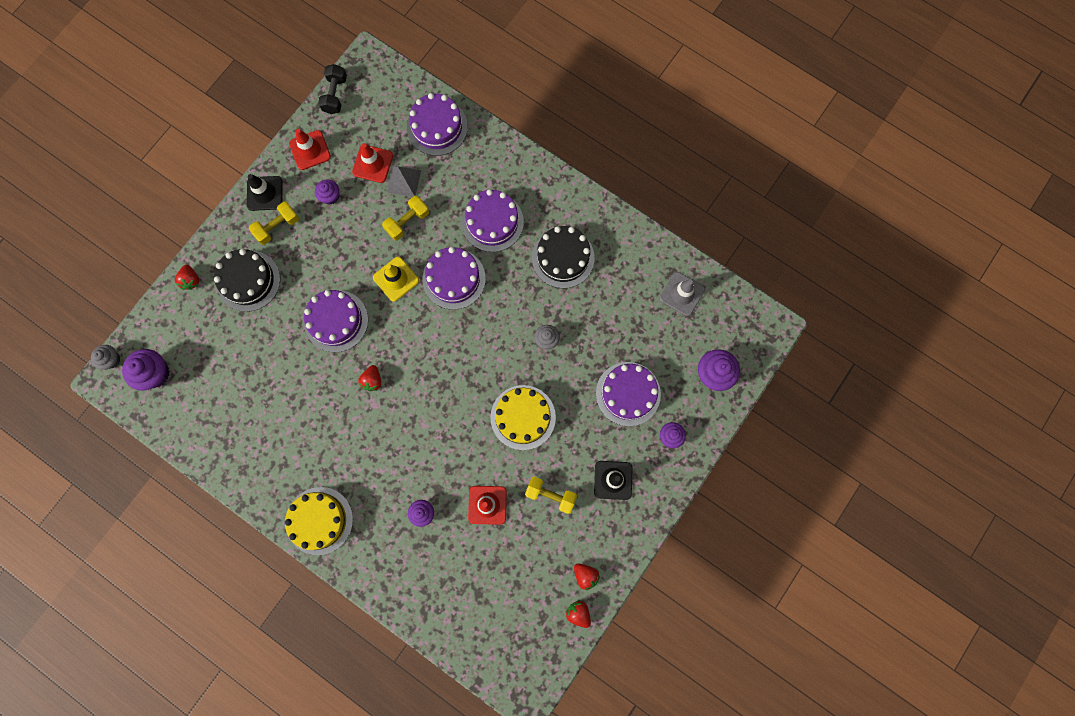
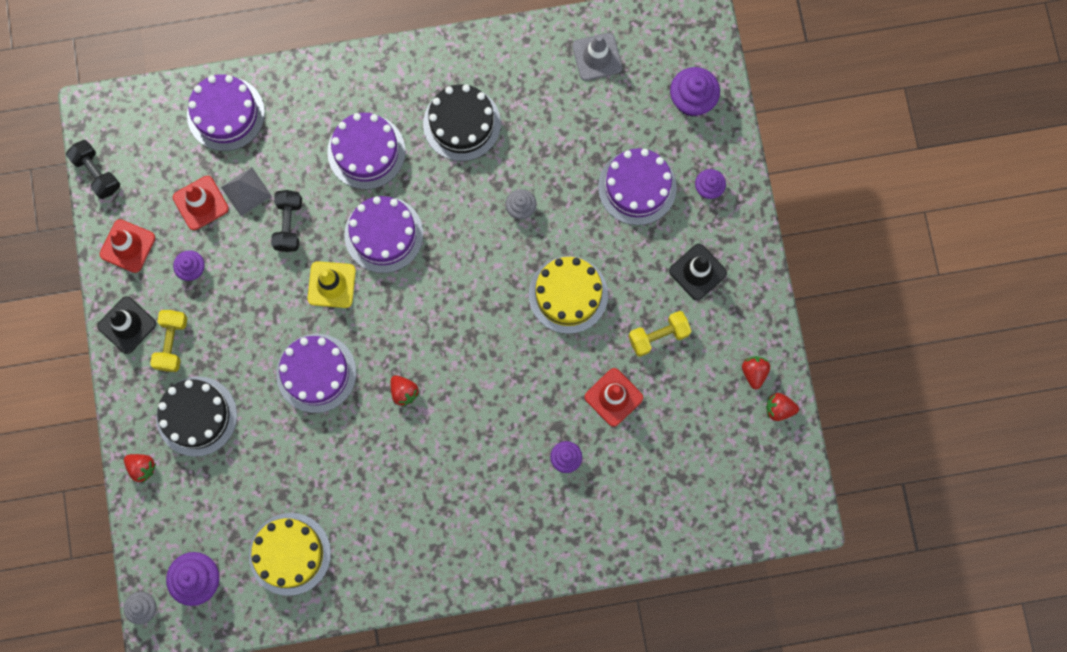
camera: 45 degrees left, 0 degrees up
(319, 520) = (483, 554): yellow cake -> yellow cake (289, 554)
(407, 222) = (288, 224): yellow dumbbell -> black dumbbell
(585, 575) = (754, 372): red strawberry -> red strawberry turned 90 degrees counterclockwise

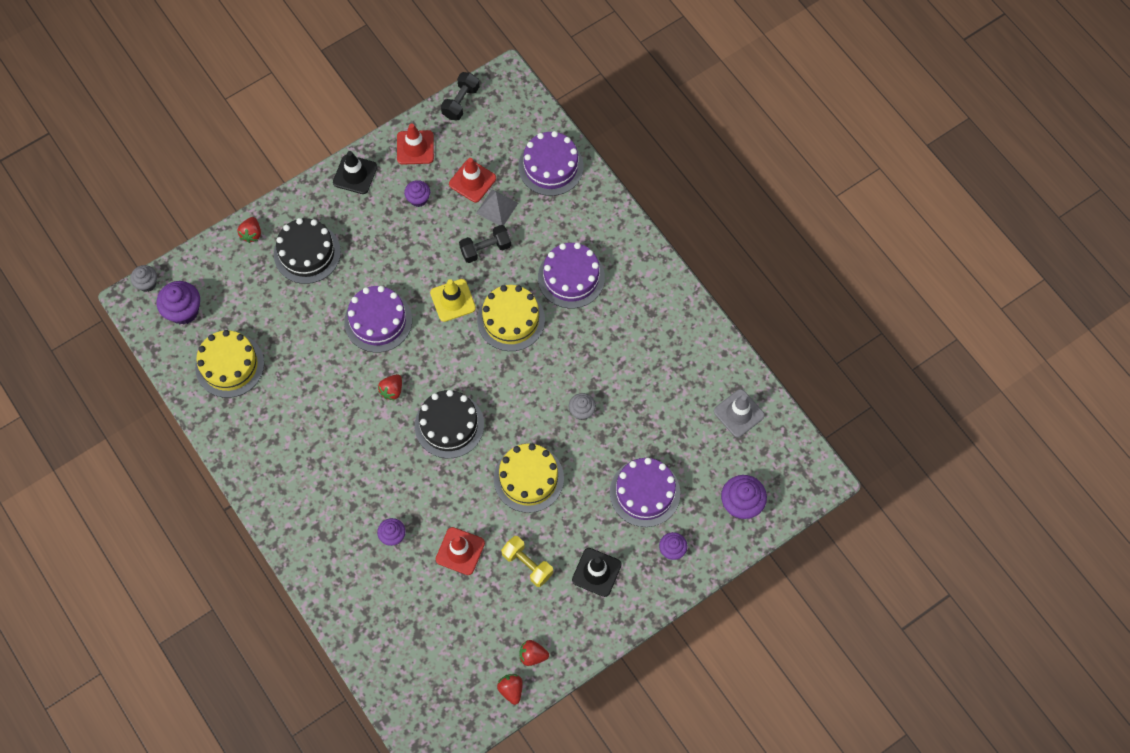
camera: 65 degrees right, 10 degrees down
(172, 343) = (355, 211): yellow dumbbell -> none
(383, 234) = (511, 319): purple cake -> yellow cake
(462, 123) = (629, 336): black cake -> black cake (449, 425)
(754, 372) = (532, 655): red strawberry -> red strawberry turned 150 degrees counterclockwise

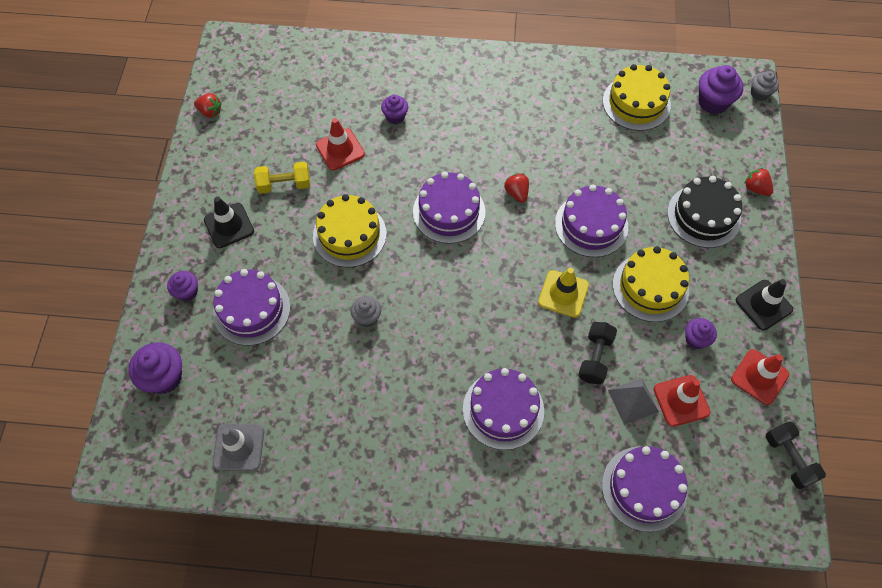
camera: 130 degrees right, 5 degrees down
(449, 425) = (449, 212): black cake -> purple cake
(511, 319) = (504, 326): yellow cake -> yellow cake (650, 287)
(532, 655) = (217, 141): red strawberry -> none

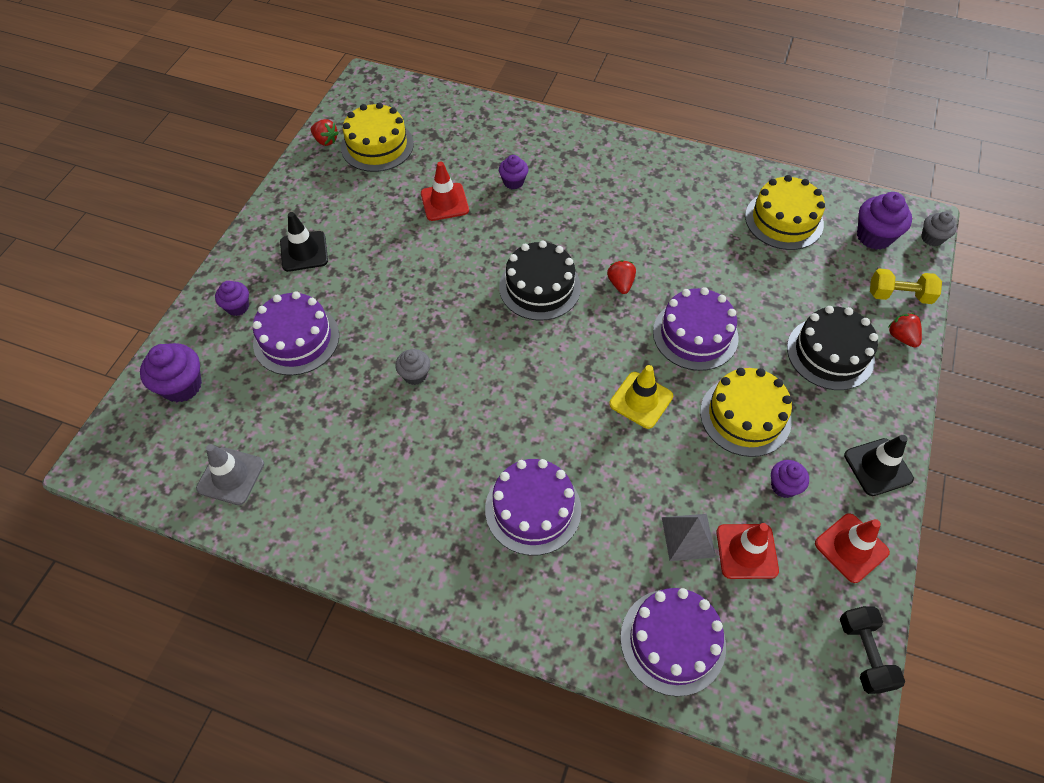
camera: 15 degrees right, 5 degrees down
(284, 185) = (375, 224): yellow dumbbell -> yellow dumbbell (899, 295)
(349, 234) = (425, 287): yellow cake -> yellow cake (377, 145)
(449, 212) = (539, 287): purple cake -> black cake
(595, 358) = (657, 478): black dumbbell -> none

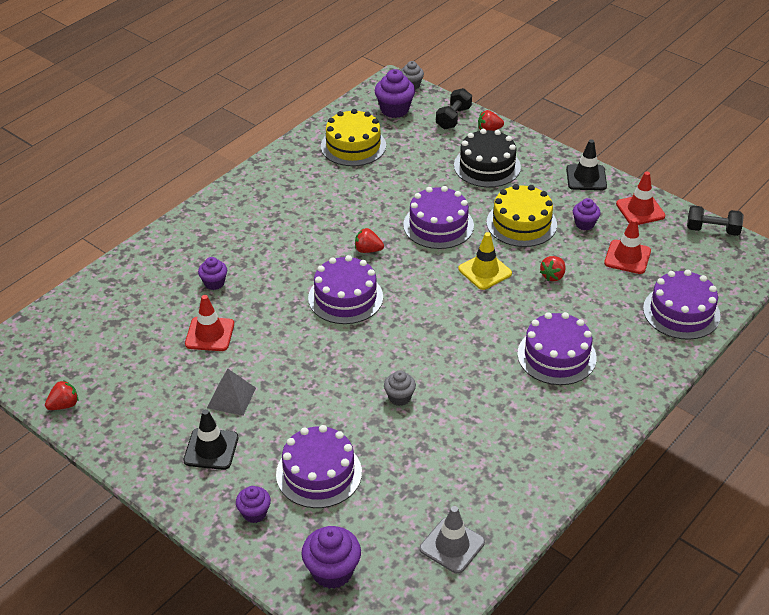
camera: 70 degrees left, 15 degrees down
(377, 145) = (100, 366): yellow cake -> none
(539, 287) = (345, 297): black cake -> purple cake
(668, 473) = (553, 276): none -> red strawberry
(688, 537) = (607, 281): grey pyramid -> grey pyramid (231, 398)
(899, 295) = (453, 118): yellow dumbbell -> black dumbbell

